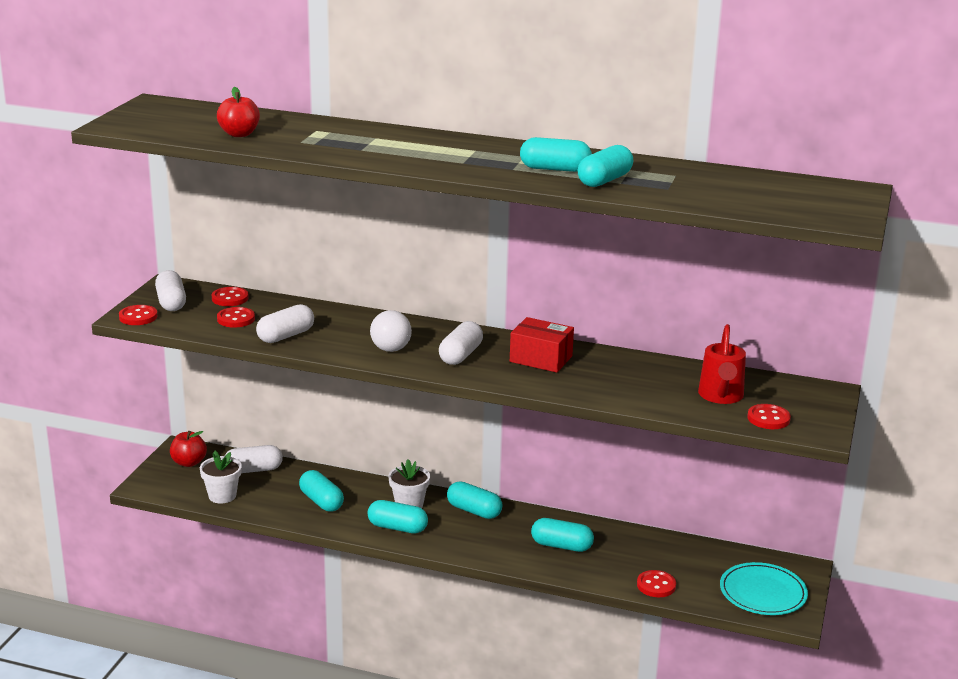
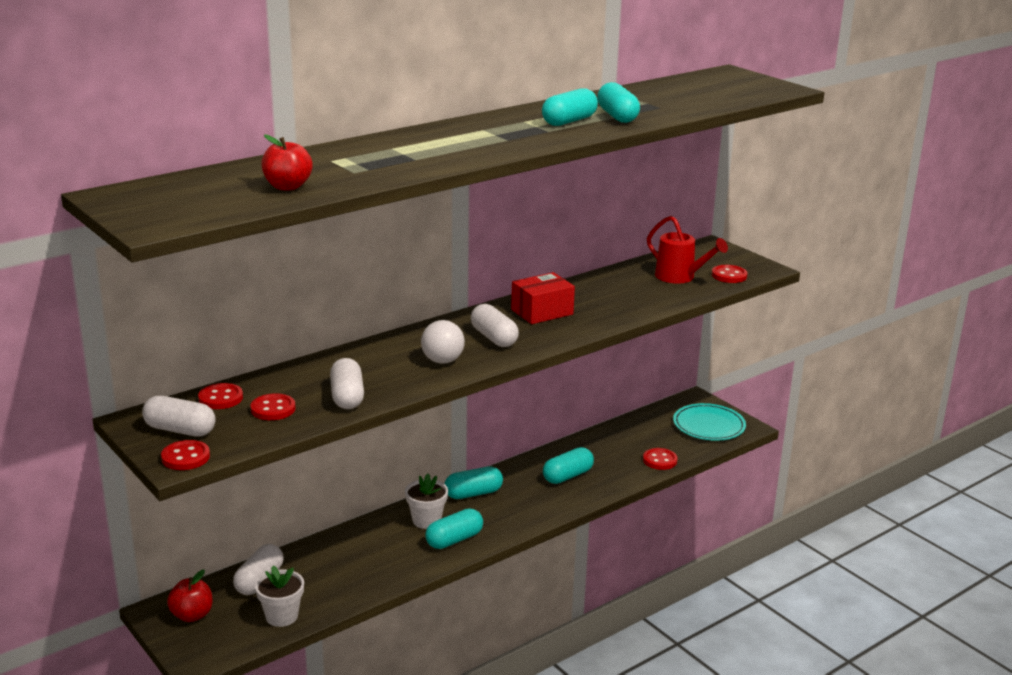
camera: 55 degrees left, 0 degrees up
(321, 501) = (364, 563): turquoise capsule -> none

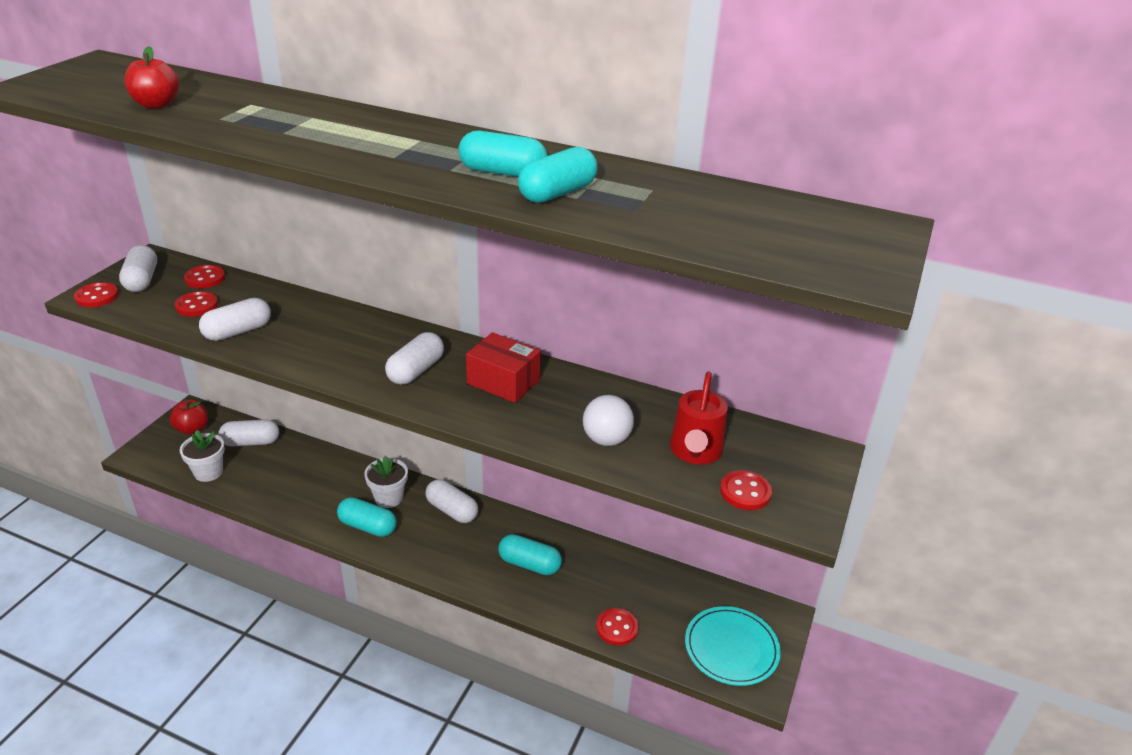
camera: 60 degrees right, 10 degrees up
(442, 361) = (342, 357): white ball -> white ball (606, 439)
(473, 493) = (452, 510): turquoise capsule -> white capsule

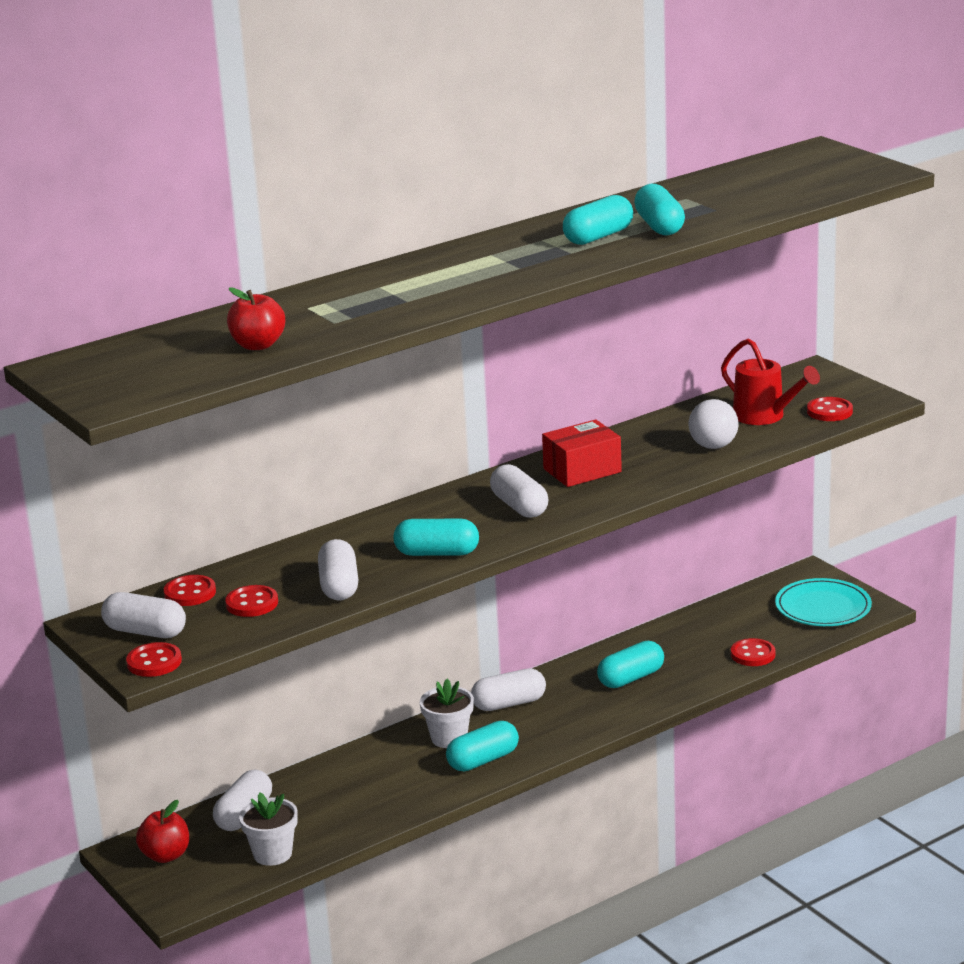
camera: 55 degrees left, 10 degrees down
(311, 357) = (437, 553): none -> turquoise capsule

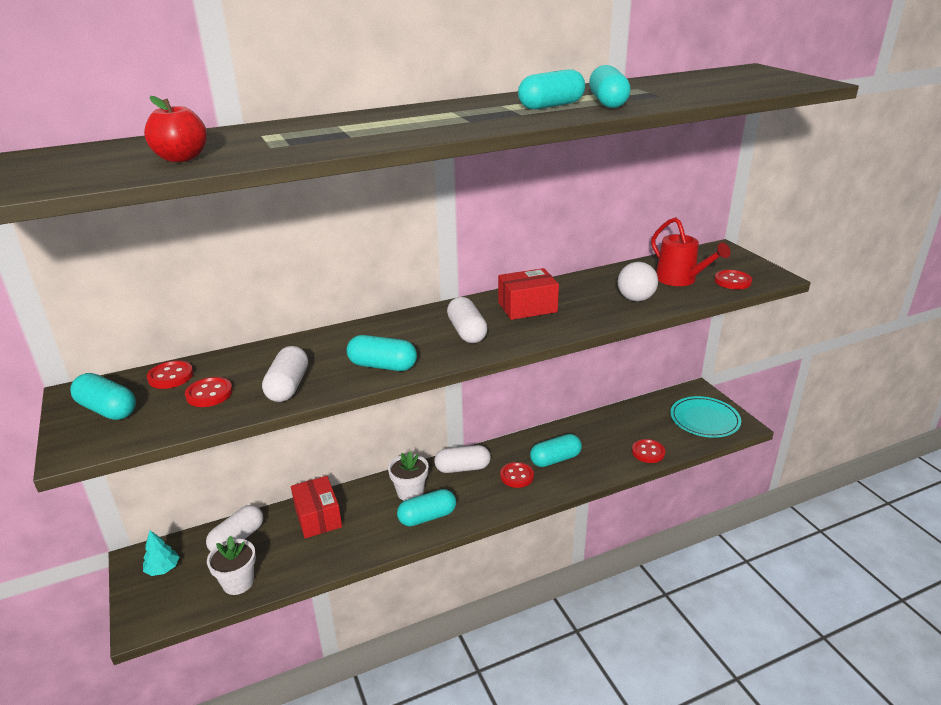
camera: 10 degrees right, 5 degrees up
(145, 632) = (107, 409): white capsule -> turquoise capsule
(154, 662) = (87, 443): red button -> red button (517, 476)
(166, 855) = (163, 569): red apple -> turquoise tree
(338, 780) = (318, 517): none -> red box

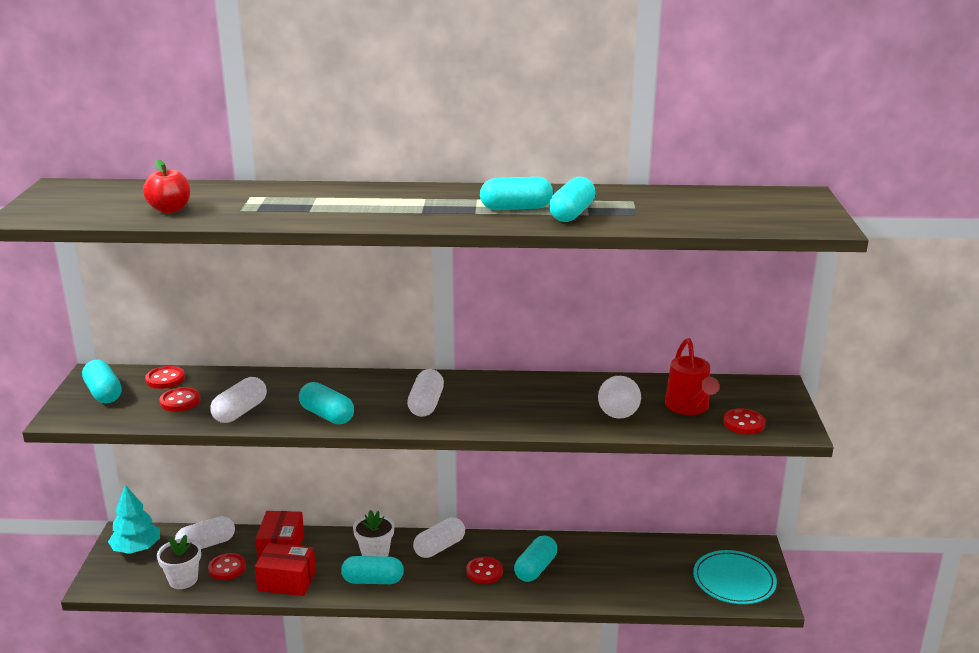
camera: 25 degrees right, 5 degrees down
(163, 569) = (136, 549): turquoise tree -> turquoise tree, size x1.59
(462, 468) = (439, 547): white capsule -> white capsule turned 60 degrees counterclockwise
(527, 307) = (504, 396): red box -> red box (287, 581)
(555, 459) = (535, 568): turquoise capsule -> turquoise capsule turned 60 degrees counterclockwise
(648, 452) = (638, 593): red button -> red button (227, 568)

